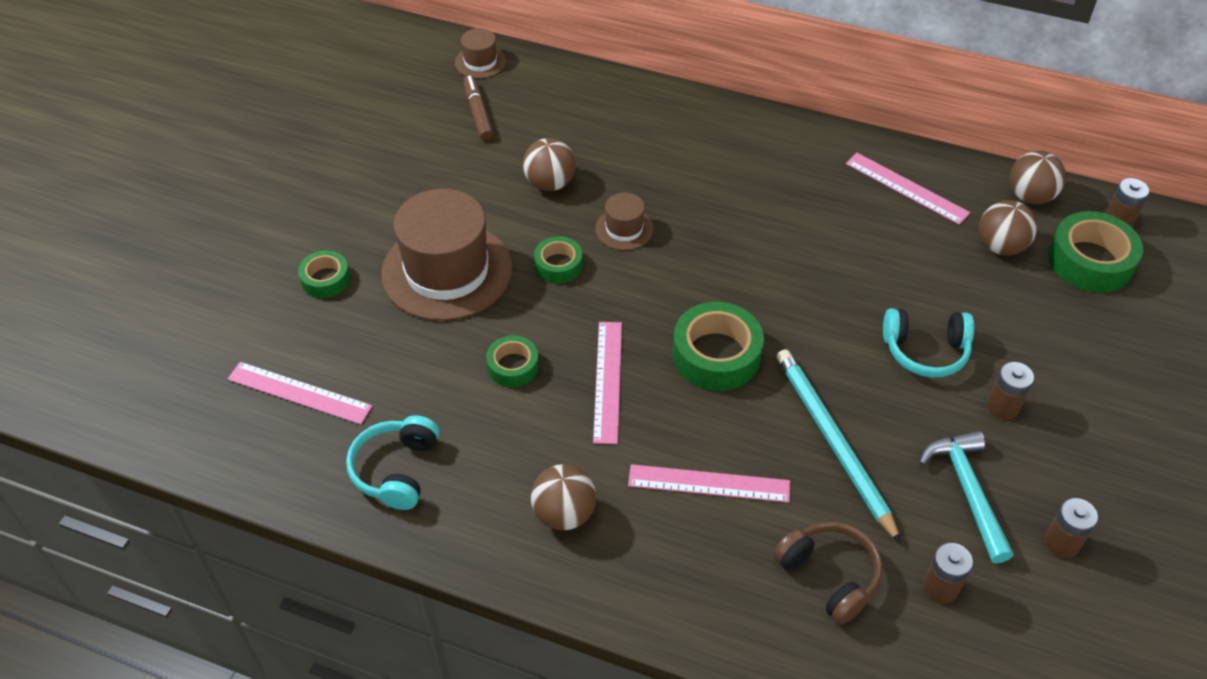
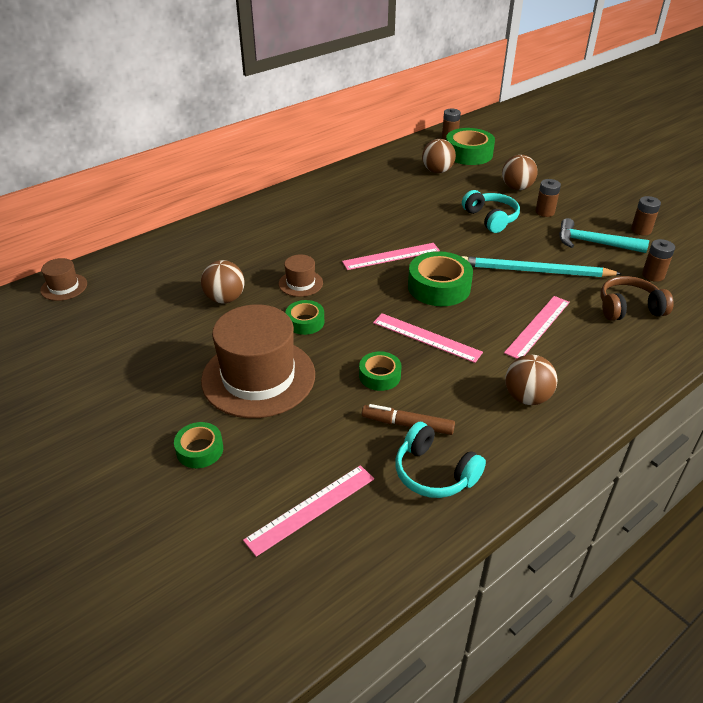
camera: 60 degrees left, 10 degrees down
(478, 113) = (115, 306): brown marker -> brown marker (407, 425)
(906, 188) = (369, 179): pink ruler -> pink ruler (391, 256)
(925, 351) = (490, 218): turquoise headphones -> turquoise headphones turned 60 degrees counterclockwise
(1030, 196) = (411, 151): brown ball -> brown ball (517, 188)

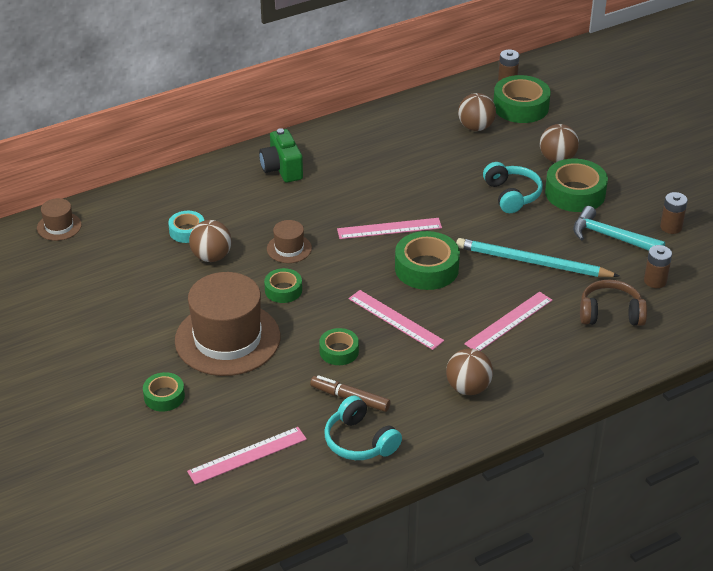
camera: 10 degrees right, 0 degrees up
(196, 278) = (187, 231): none -> turquoise tape
(276, 217) = (282, 169): none -> green camera
(545, 212) = (575, 193): brown battery -> green tape

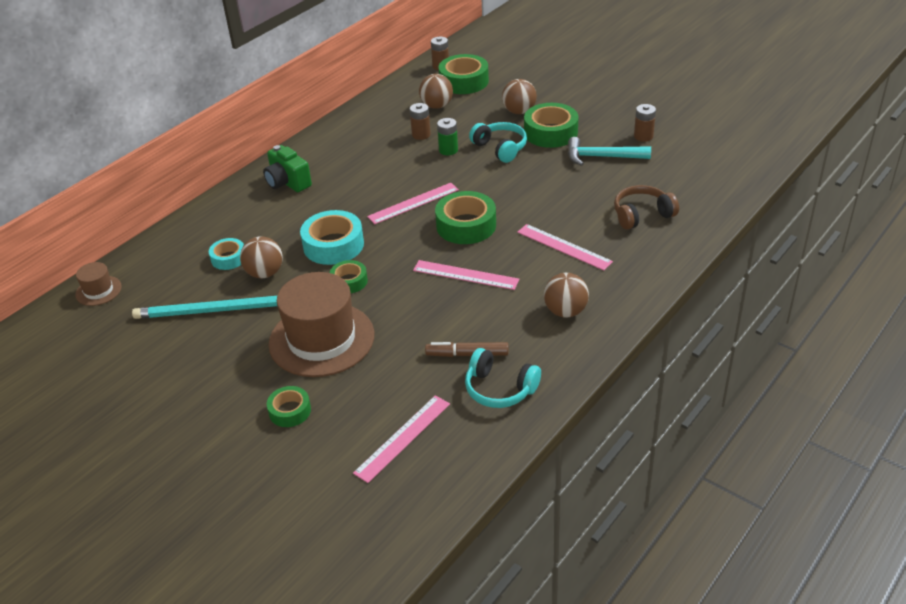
camera: 20 degrees left, 0 degrees up
(289, 248) = (333, 245): brown hat -> turquoise tape
(339, 351) = (432, 317): green tape -> none
(457, 181) = (448, 150): none -> green battery
(509, 322) = (564, 247): pink ruler -> pink ruler turned 75 degrees counterclockwise
(532, 262) = (552, 194): turquoise pencil -> turquoise pencil (215, 310)
(655, 281) = (659, 179): brown battery -> brown battery (421, 135)

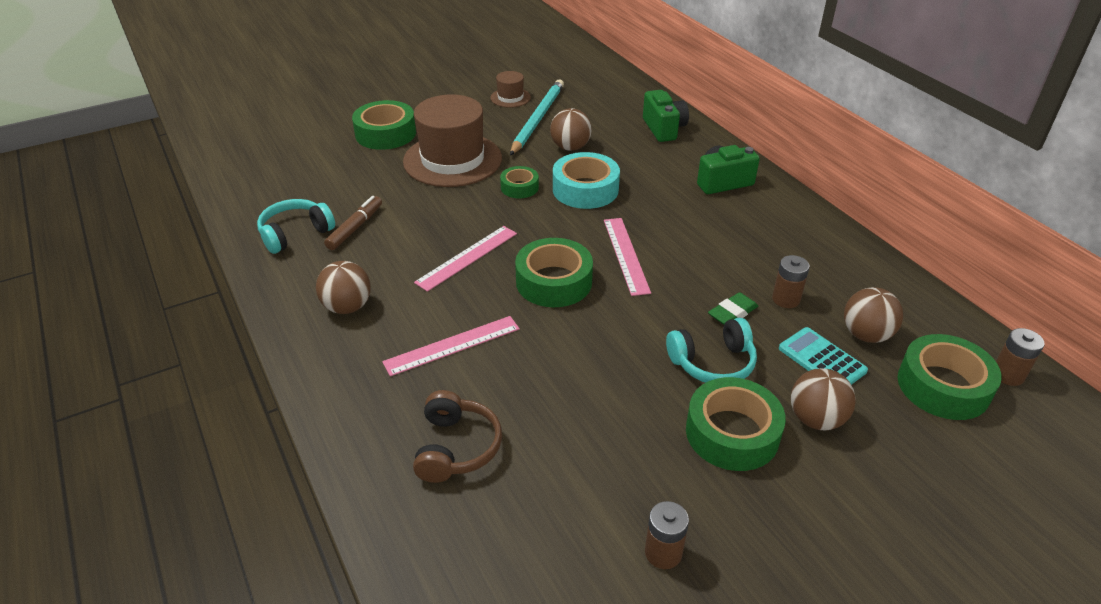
camera: 110 degrees right, 0 degrees up
(98, 291) = (609, 76): brown hat -> brown hat (510, 97)
(207, 229) = (664, 129): none -> green camera
(228, 258) = (608, 133): turquoise tape -> none
(290, 411) = (385, 133): green tape -> green tape, size x1.74
(403, 438) = (301, 174): pink ruler -> none
(448, 150) = (732, 313): green battery -> green eraser
(469, 116) = (822, 360): none -> turquoise calculator
(601, 157) = (629, 466): turquoise hammer -> none

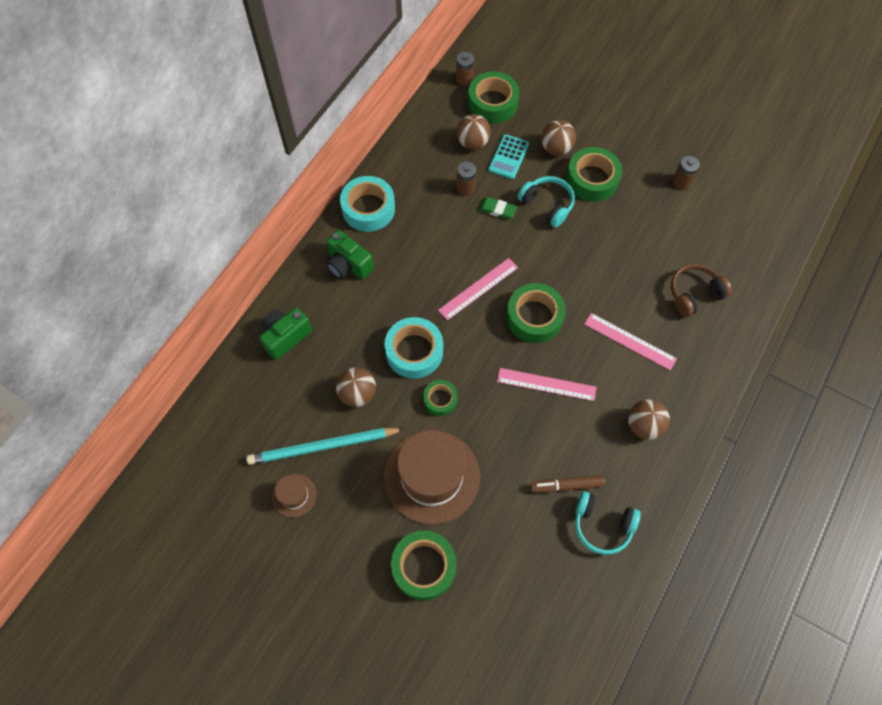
camera: 120 degrees left, 25 degrees up
(793, 216) = (368, 209): none -> turquoise tape

